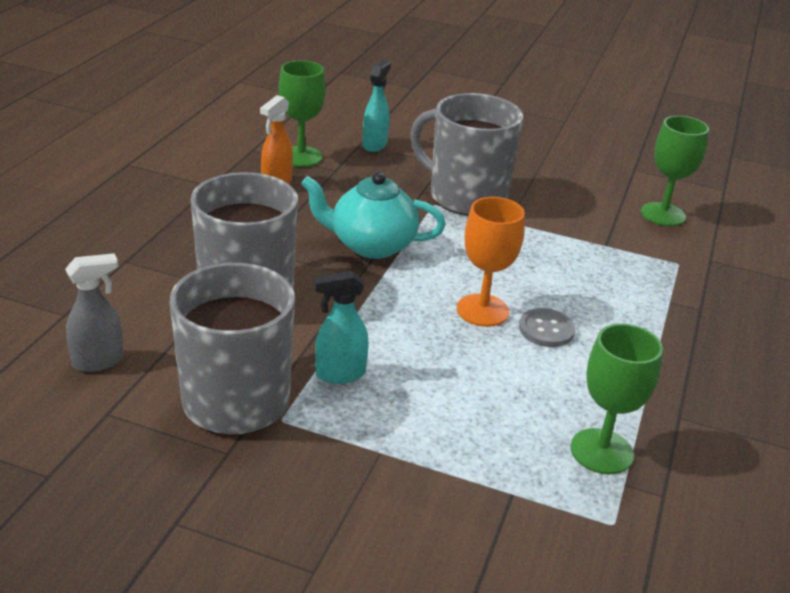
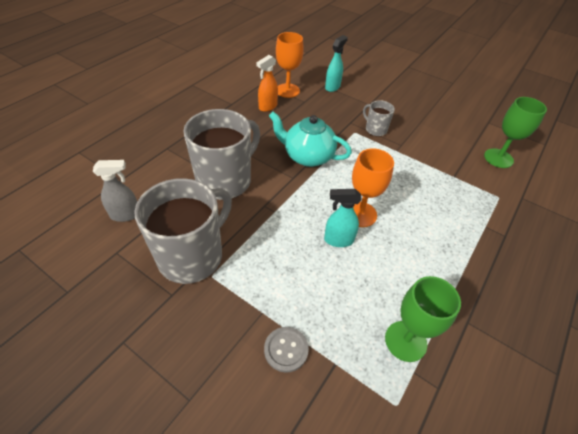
camera: 15 degrees right, 15 degrees up
(301, 157) = (287, 90): green goblet -> orange goblet
(339, 374) = (257, 247): turquoise spray bottle -> turquoise spray bottle (338, 240)
(465, 197) = (375, 129): grey mug -> grey mug, size x0.47
(546, 329) = (397, 235): grey button -> grey button (286, 349)

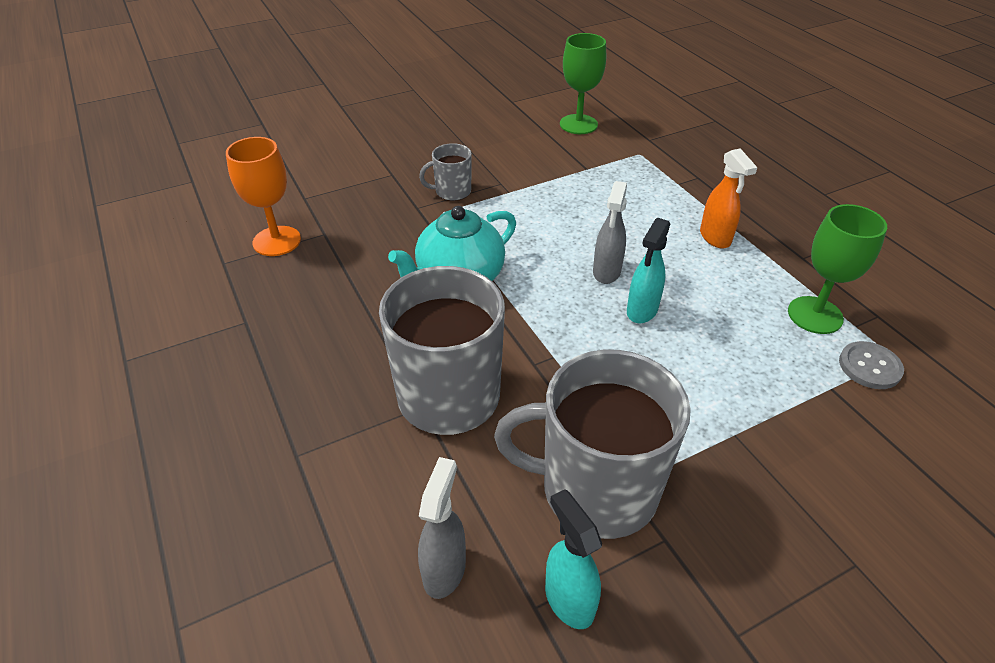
camera: 60 degrees left, 5 degrees down
(192, 256) = (596, 489): grey mug -> grey mug turned 60 degrees counterclockwise
(267, 107) = (298, 279): orange spray bottle -> orange spray bottle (715, 238)
(286, 349) = (801, 429): grey button -> grey button (869, 367)
(332, 87) = (317, 191): turquoise spray bottle -> turquoise spray bottle (568, 600)
(360, 214) = (606, 272): orange goblet -> grey spray bottle

